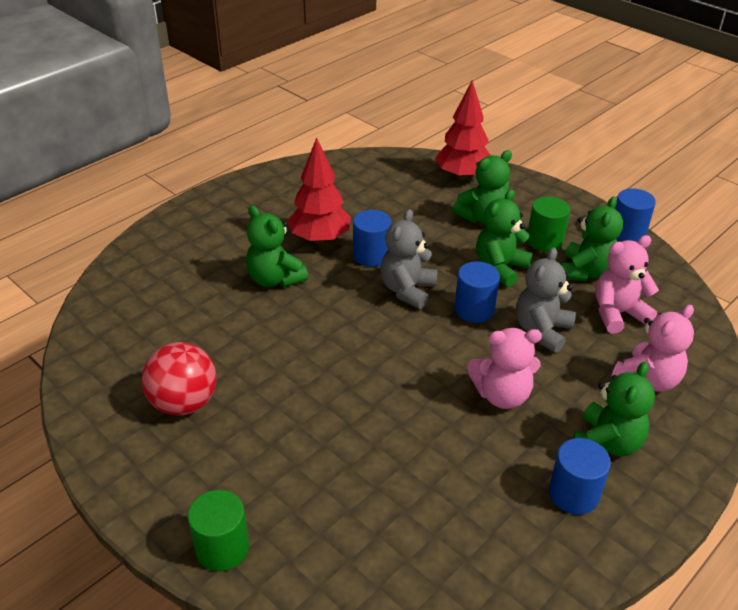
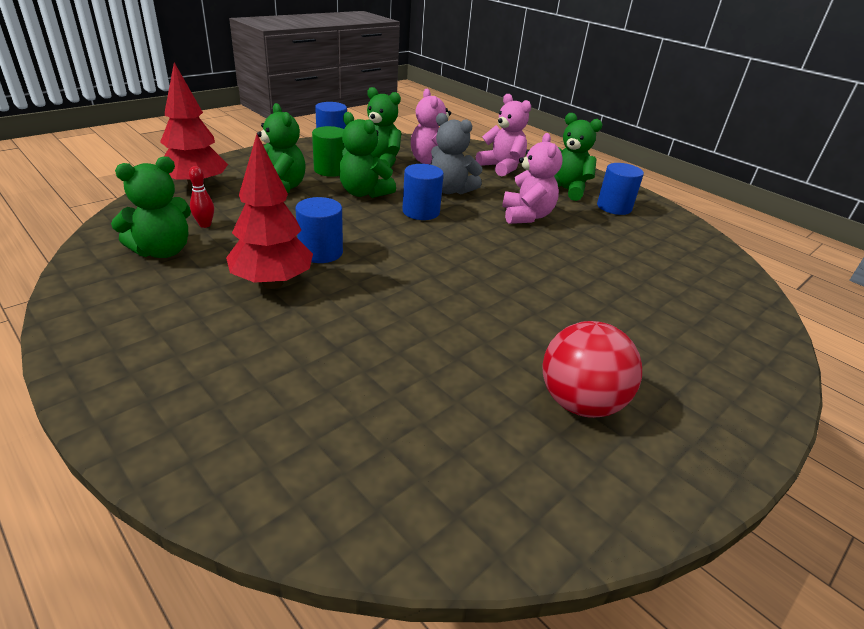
camera: 90 degrees left, 5 degrees down
(222, 548) = (757, 370): green cylinder -> none
(275, 279) = (346, 322): green teddy bear -> green teddy bear (163, 251)
(397, 193) = (205, 225): none -> red bowling pin
(407, 290) = (387, 239): grey teddy bear -> none

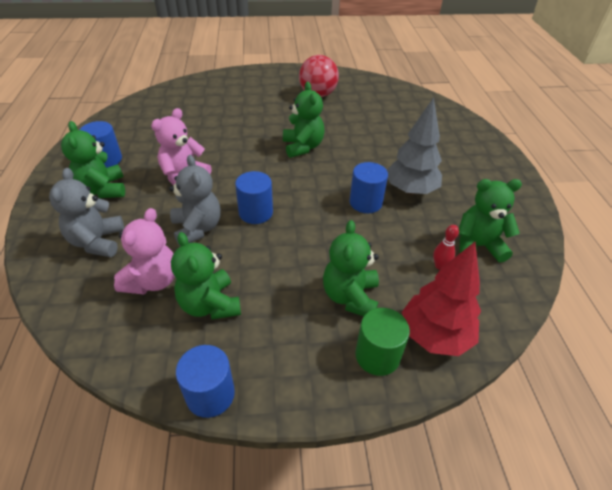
camera: 140 degrees left, 10 degrees up
(272, 283) = (410, 190): red tree -> grey tree
(331, 170) = (274, 312): green cylinder -> green cylinder (377, 355)
(364, 193) = (277, 256): green teddy bear -> green teddy bear (302, 147)
(502, 167) = (97, 242): pink teddy bear -> grey teddy bear

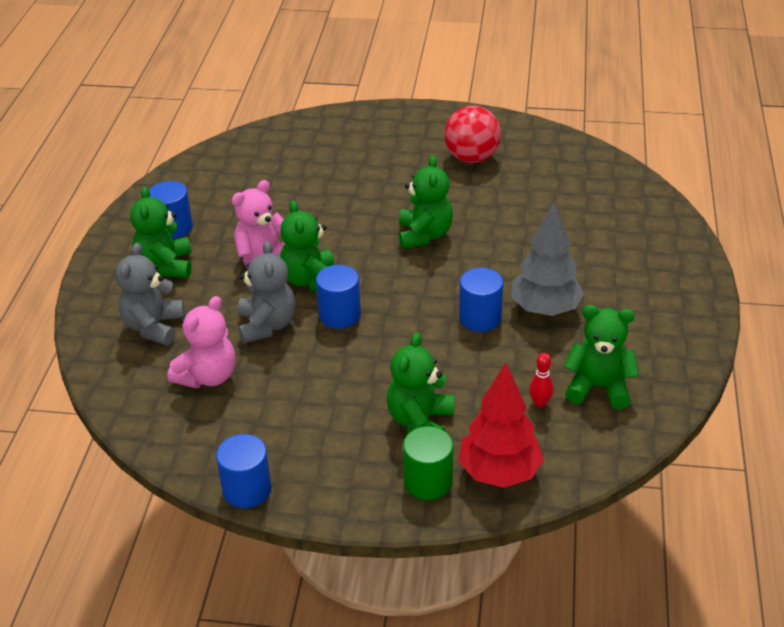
camera: 15 degrees right, 5 degrees down
(210, 304) = (264, 408): green teddy bear -> green teddy bear (311, 280)

